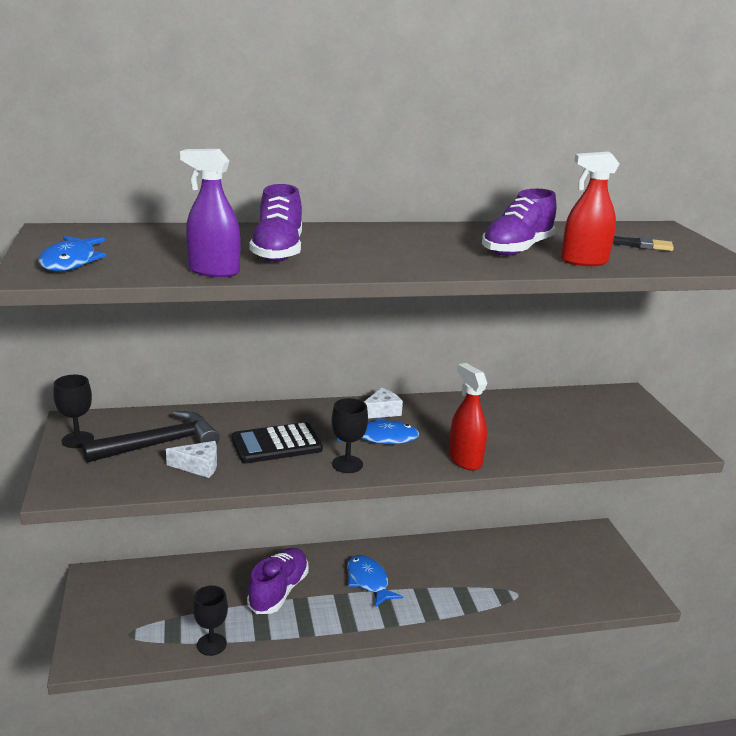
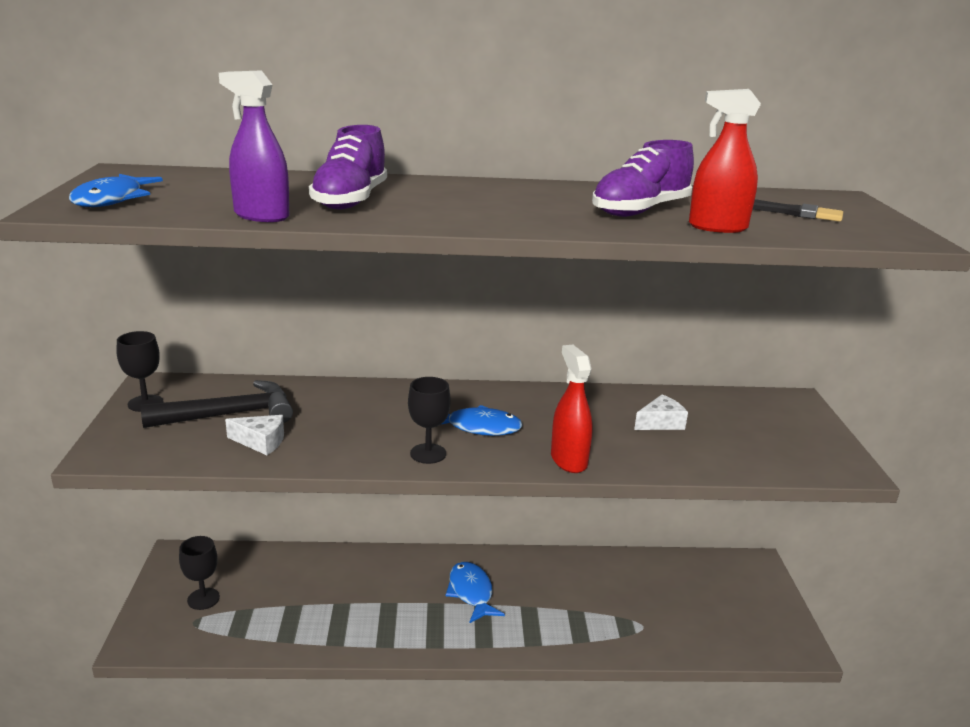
camera: 10 degrees right, 0 degrees up
(211, 644) = (277, 644): black goblet -> black goblet (203, 599)
(276, 444) = (357, 425): black calculator -> none
(278, 591) = (367, 593): purple shoe -> none
(381, 411) = (490, 398): white cheese -> white cheese (660, 423)

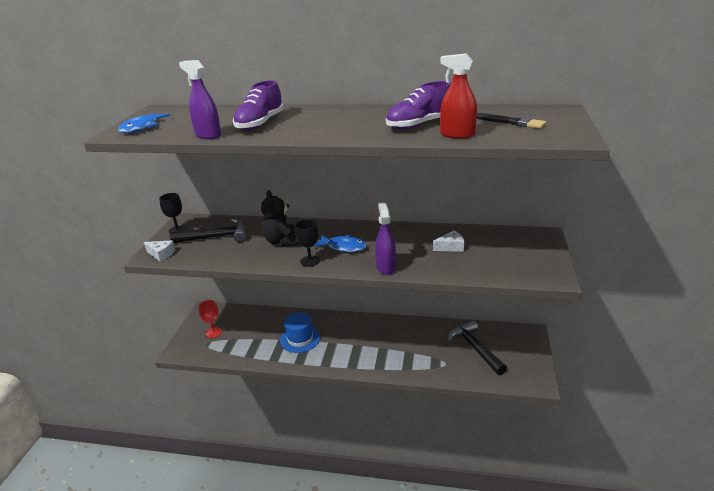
camera: 15 degrees right, 5 degrees up
(203, 599) = (213, 332): black goblet -> red goblet
(261, 442) = (226, 252): white cheese -> white cheese (161, 254)
(360, 420) = (281, 241): none -> black teddy bear
(374, 600) = (300, 339): none -> blue hat
(471, 593) = (353, 338): blue fish -> none
(568, 460) = (386, 267): red spray bottle -> purple spray bottle
(681, 596) = (475, 348): none -> black hammer

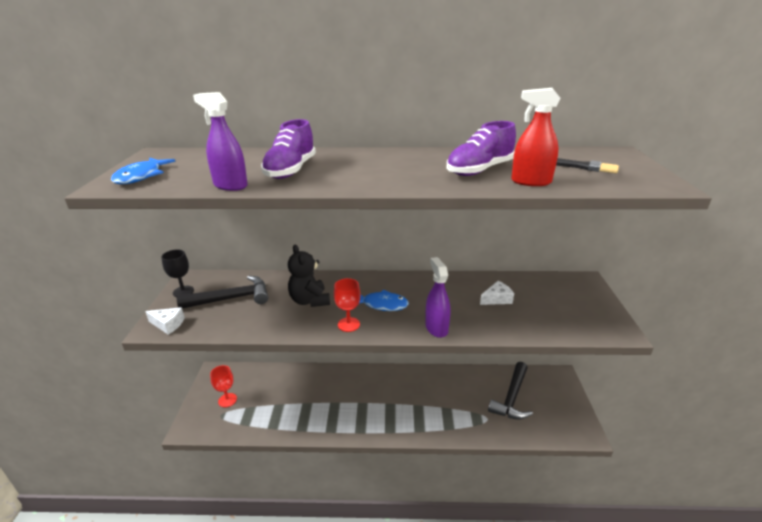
camera: 10 degrees left, 0 degrees up
(300, 339) = (326, 400): blue hat -> none
(310, 261) = (348, 324): black goblet -> red goblet
(475, 348) = (512, 398): black hammer -> black hammer turned 120 degrees counterclockwise

